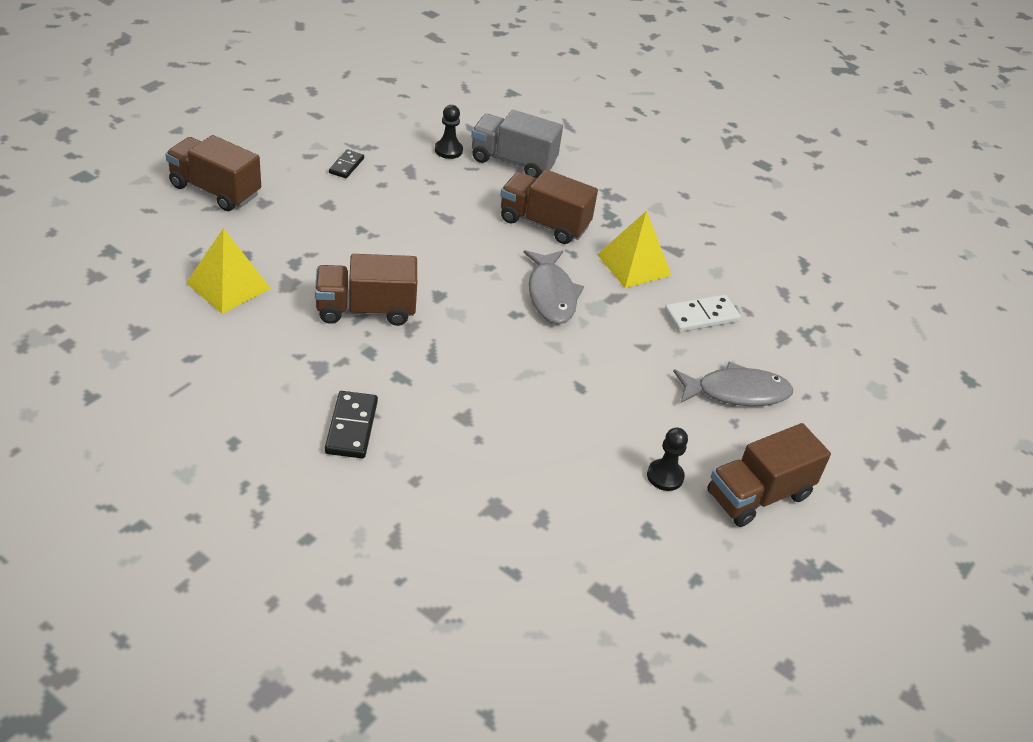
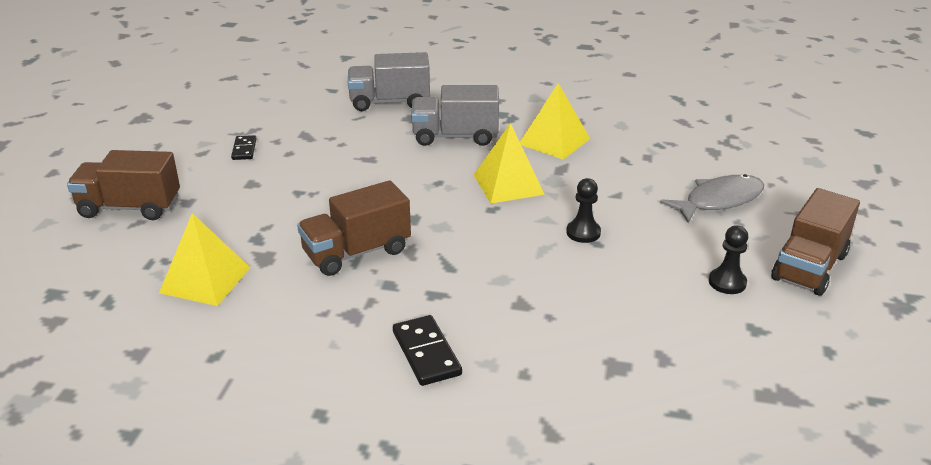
camera: 20 degrees left, 10 degrees down
(448, 150) = (327, 111): black pawn -> black pawn (583, 233)
(544, 223) = (455, 136): brown truck -> grey truck
(551, 294) = (508, 184): grey fish -> yellow pyramid
(701, 316) = (640, 158): white domino -> none

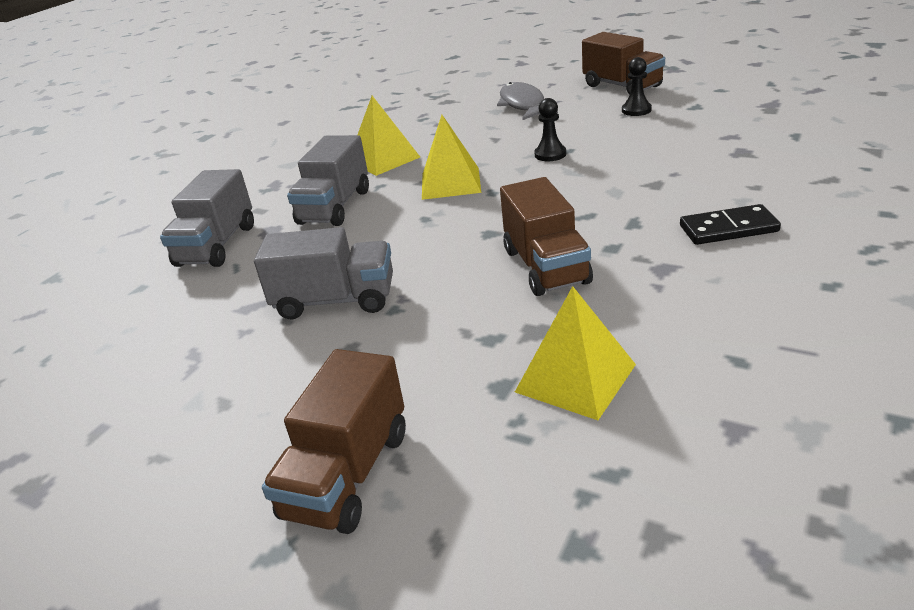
camera: 70 degrees left, 0 degrees up
(244, 149) = (246, 360): black domino -> none
(311, 166) = (335, 300): none -> grey truck

